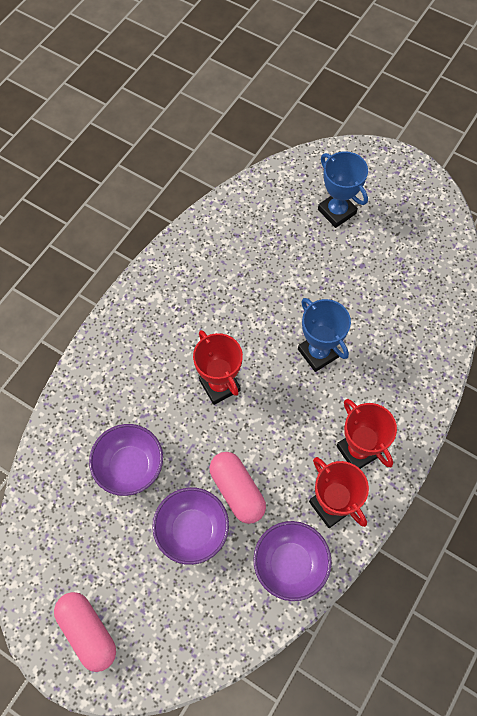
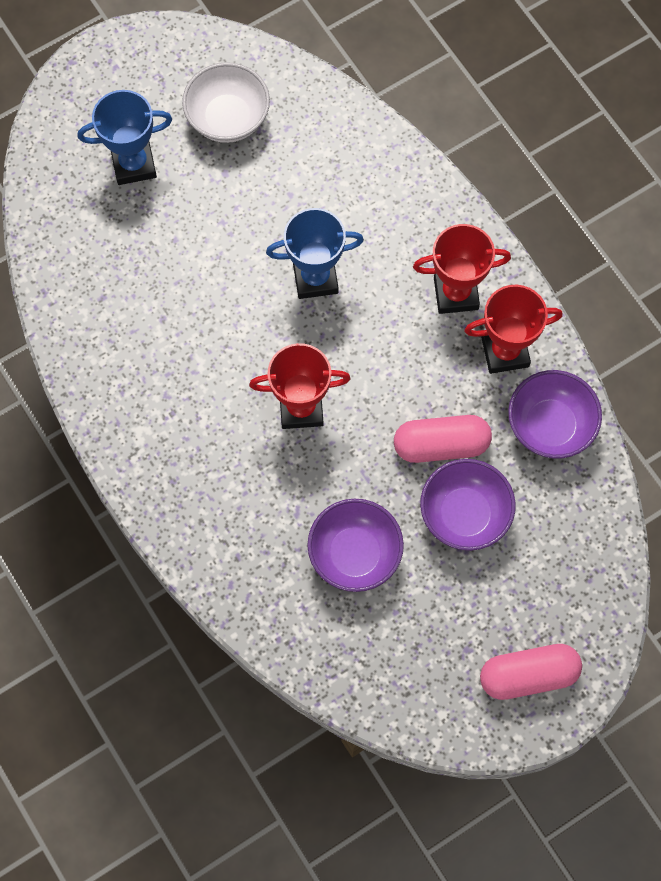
camera: 65 degrees left, 5 degrees up
(401, 250) = (228, 119): none -> white bowl

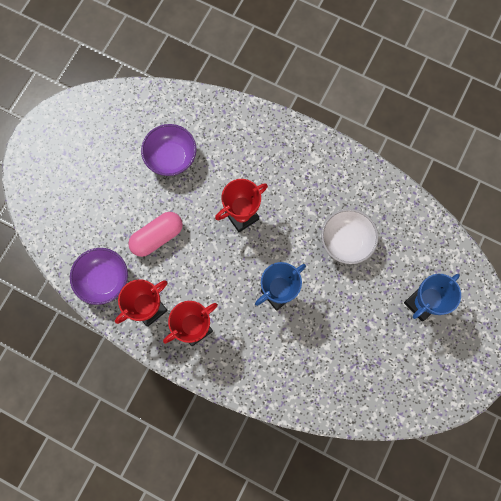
camera: 150 degrees right, 5 degrees up
(228, 119) = (388, 364): white bowl -> white bowl (346, 241)
(464, 514) = (126, 207): purple bowl -> none
(528, 675) = (54, 147): pink capsule -> none

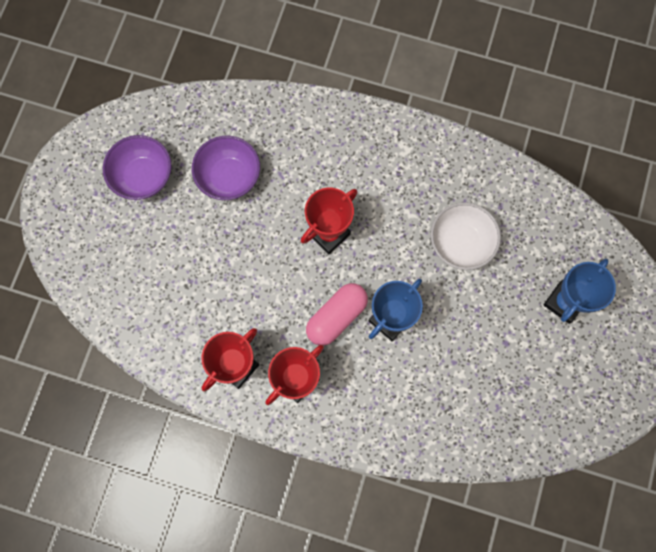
camera: 10 degrees left, 0 degrees up
(104, 280) = (174, 341): purple bowl -> purple bowl (143, 177)
(157, 237) = (230, 277): pink capsule -> pink capsule (336, 317)

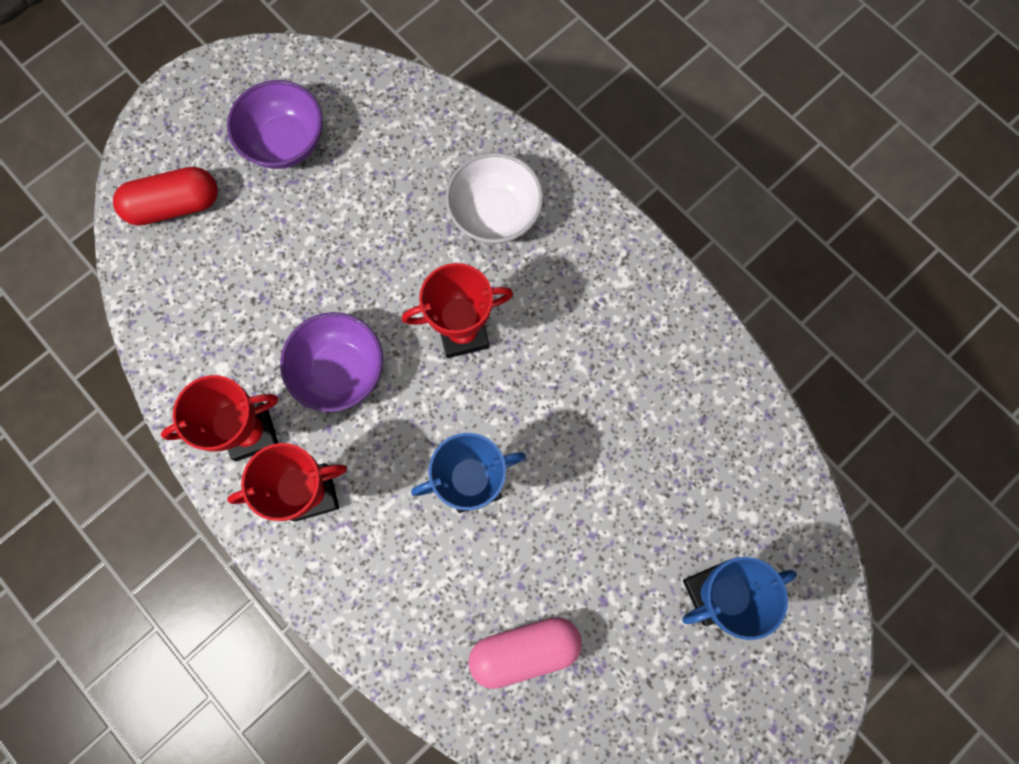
camera: 30 degrees right, 0 degrees up
(97, 255) = (175, 206): none -> red capsule
(229, 177) = (385, 197): purple bowl -> purple bowl (340, 371)
(336, 317) = (408, 441): pink capsule -> pink capsule (524, 650)
(460, 243) = (622, 438): white bowl -> white bowl (495, 214)

